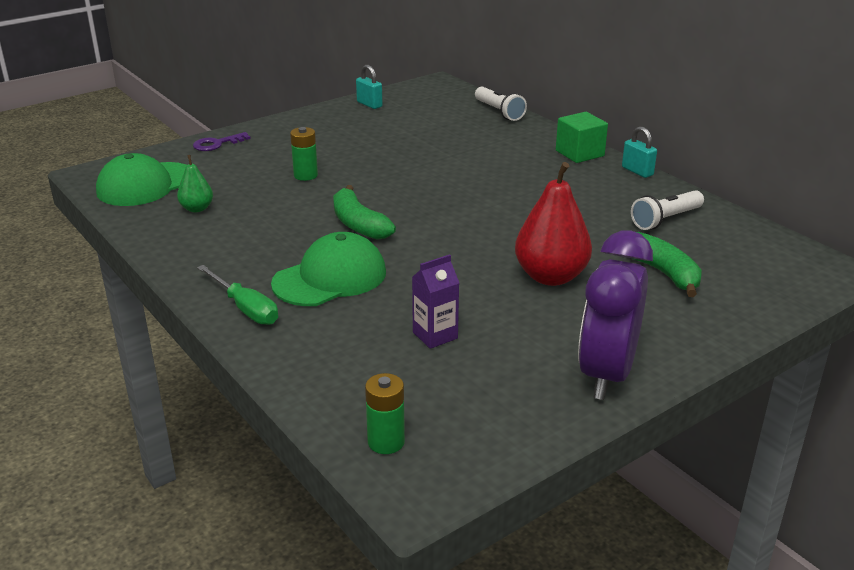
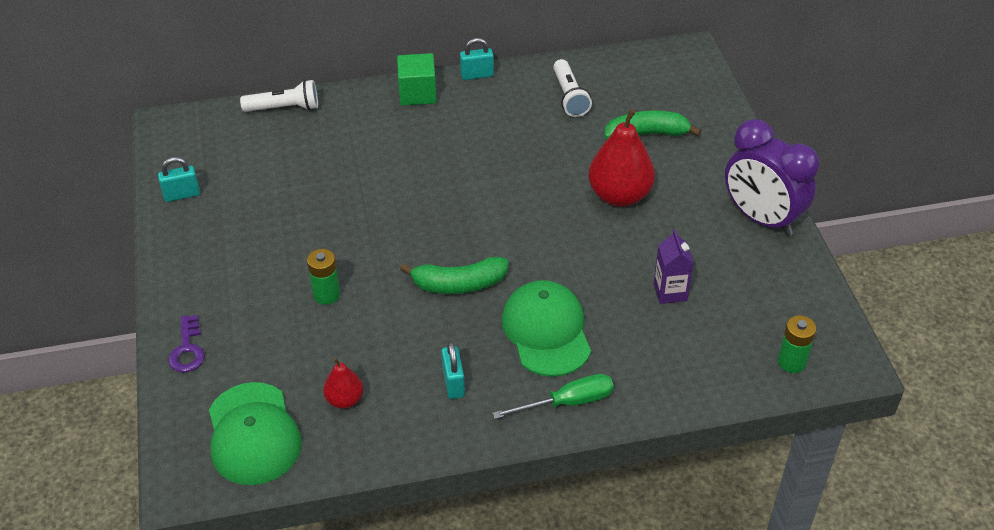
camera: 65 degrees left, 15 degrees up
(197, 209) = (345, 399): green pear -> red pear
(239, 248) = (453, 383): none -> turquoise padlock

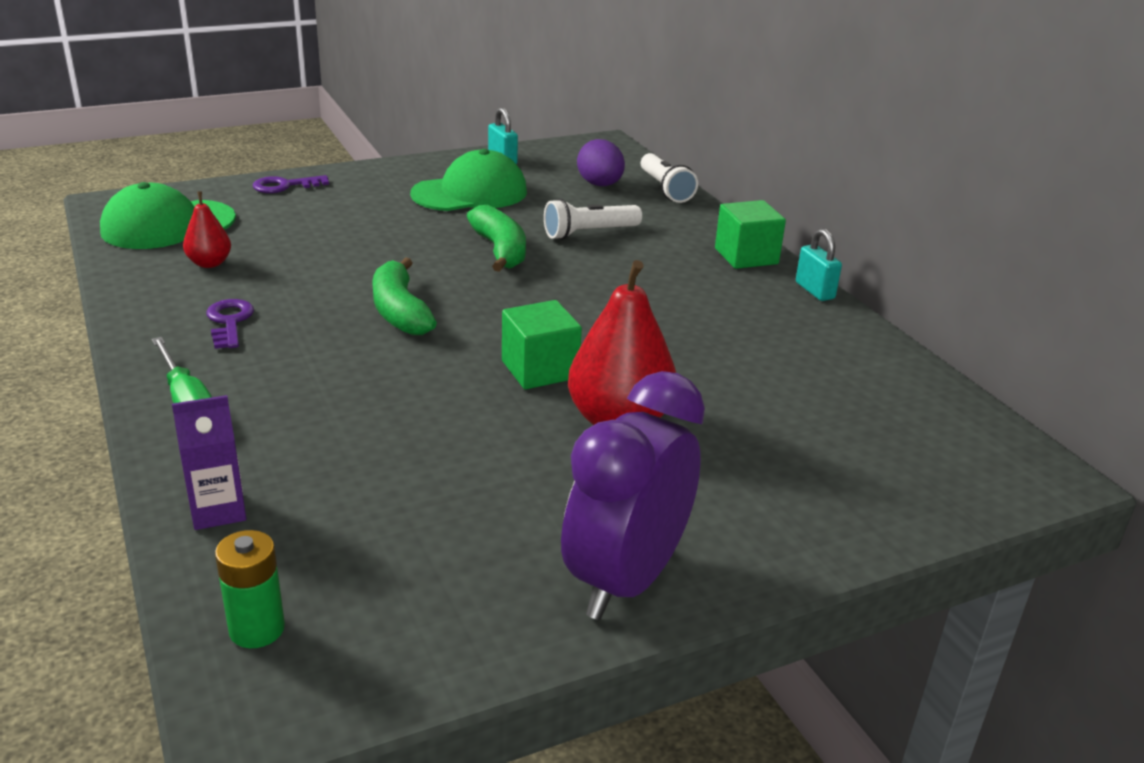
camera: 75 degrees right, 15 degrees down
(262, 143) = (600, 185): none -> purple egg
(326, 294) = (370, 239): green battery -> none
(453, 383) = (229, 322): turquoise padlock -> purple key
(546, 331) = (321, 378): green cap -> green cap (470, 193)
(554, 221) = (539, 369): none -> green cube
(569, 97) = (823, 363): white flashlight -> white flashlight (589, 233)
(647, 134) = (782, 439): green banana -> green banana (500, 250)
(670, 292) = (413, 481): purple carton -> purple carton (218, 510)

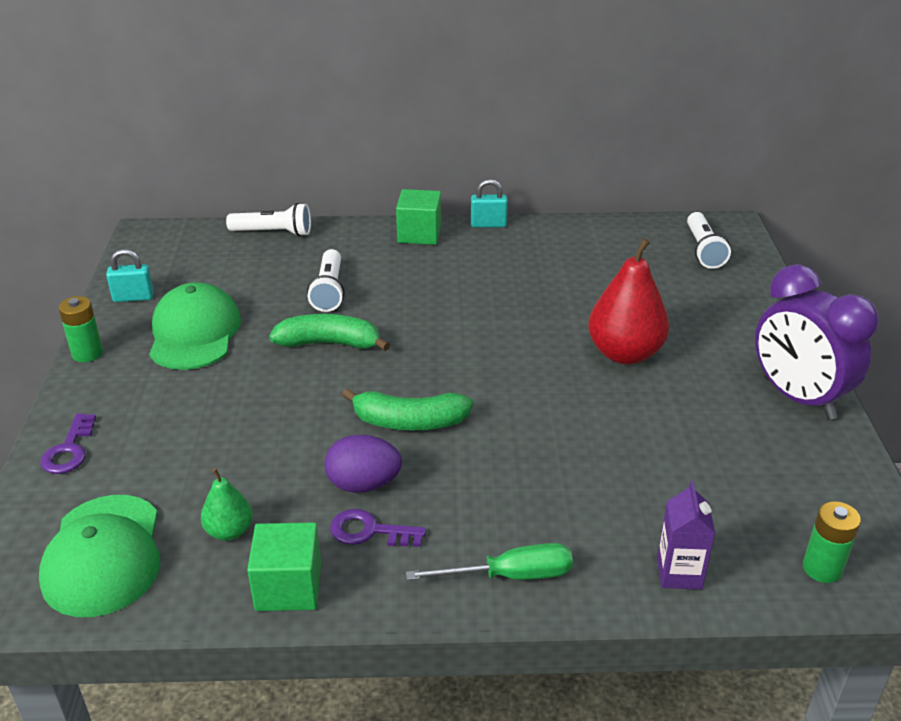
camera: 65 degrees left, 5 degrees up
(209, 263) = (229, 531): red pear -> green pear
(410, 163) = (87, 353): none -> green battery
(539, 369) = (541, 371): green cube -> green cube (288, 587)
(600, 185) = (237, 260): purple egg -> purple egg (363, 484)
(941, 456) = (703, 250): none -> white flashlight

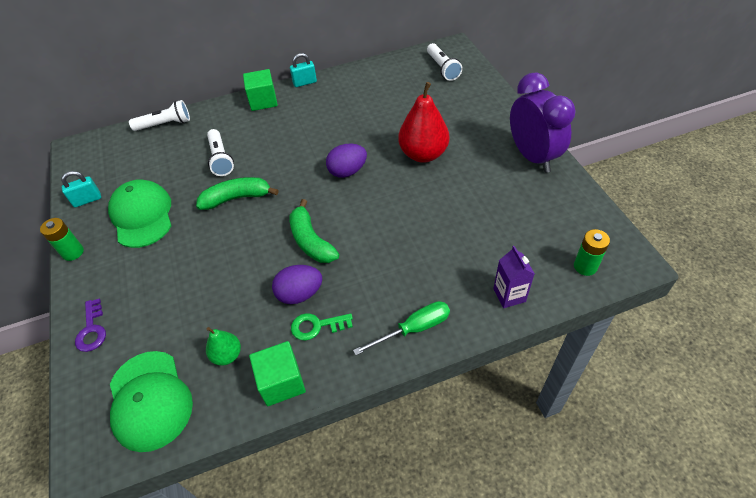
camera: 15 degrees left, 15 degrees up
(370, 531) = (317, 326): purple key -> green key
(409, 422) = (311, 241): green banana -> green banana turned 75 degrees clockwise
(501, 348) = (347, 171): none -> purple egg
(797, 397) = (532, 156): purple clock -> purple clock turned 150 degrees counterclockwise

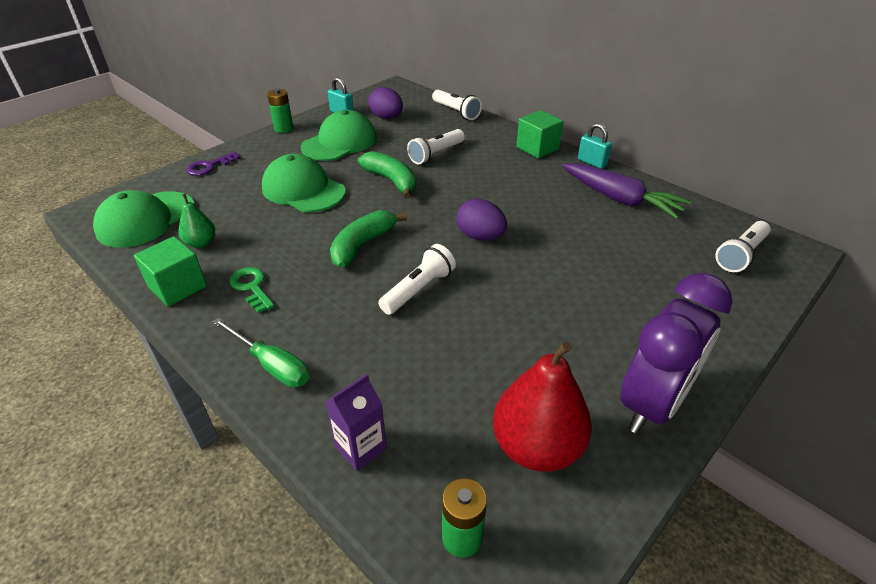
camera: 60 degrees right, 10 degrees down
(201, 261) = (303, 190): none -> green cap
(300, 294) = (288, 262): purple egg -> purple egg (386, 117)
(357, 89) = (620, 199): none -> purple carrot
(383, 223) = (419, 290): none -> white flashlight
(423, 154) = (558, 287): red pear -> red pear (536, 447)

